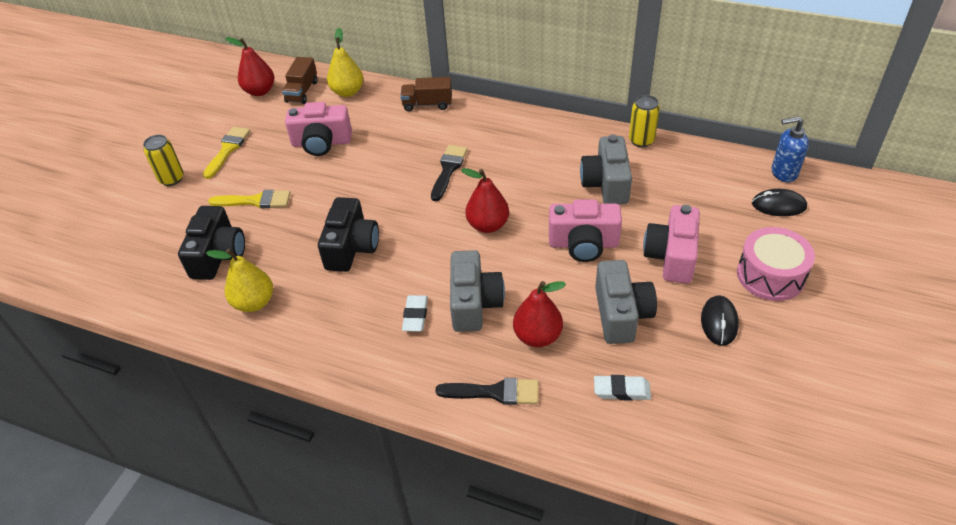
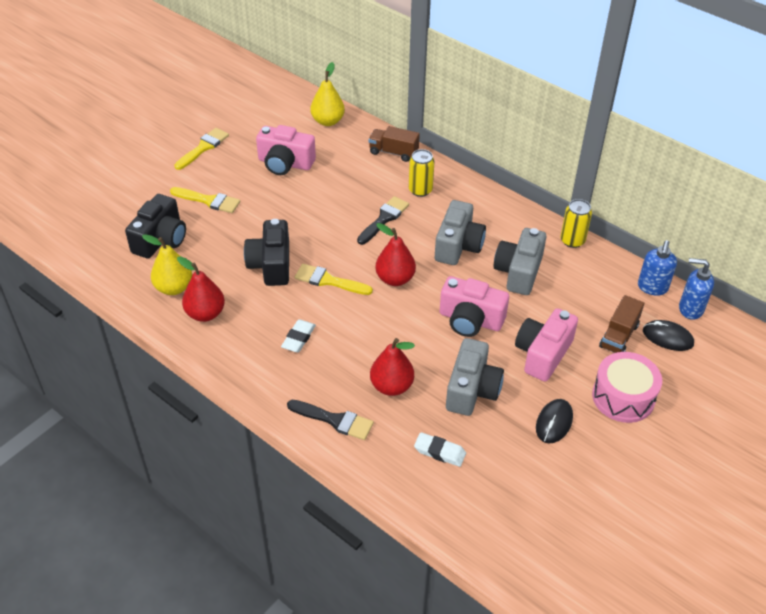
camera: 15 degrees right, 0 degrees up
(171, 179) = (148, 161): yellow can -> yellow can (420, 190)
(260, 91) = (252, 100): red pear -> red pear (205, 314)
(302, 91) = (288, 110): brown truck -> brown truck (619, 336)
(351, 248) = (271, 265): black camera -> black camera turned 150 degrees clockwise
(420, 246) = (329, 281): none -> yellow brush
(474, 303) = (352, 343): grey camera -> grey camera (458, 246)
(738, 163) = (652, 287): none -> blue soap dispenser

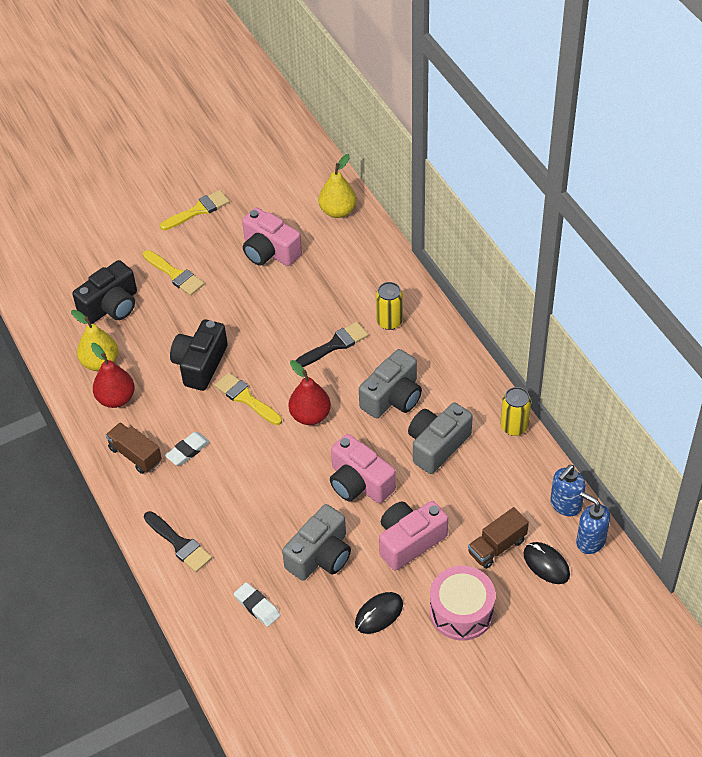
camera: 25 degrees right, 5 degrees up
(391, 386) = (248, 527): red pear -> none
(393, 152) = (386, 268): brown truck -> brown truck (135, 455)

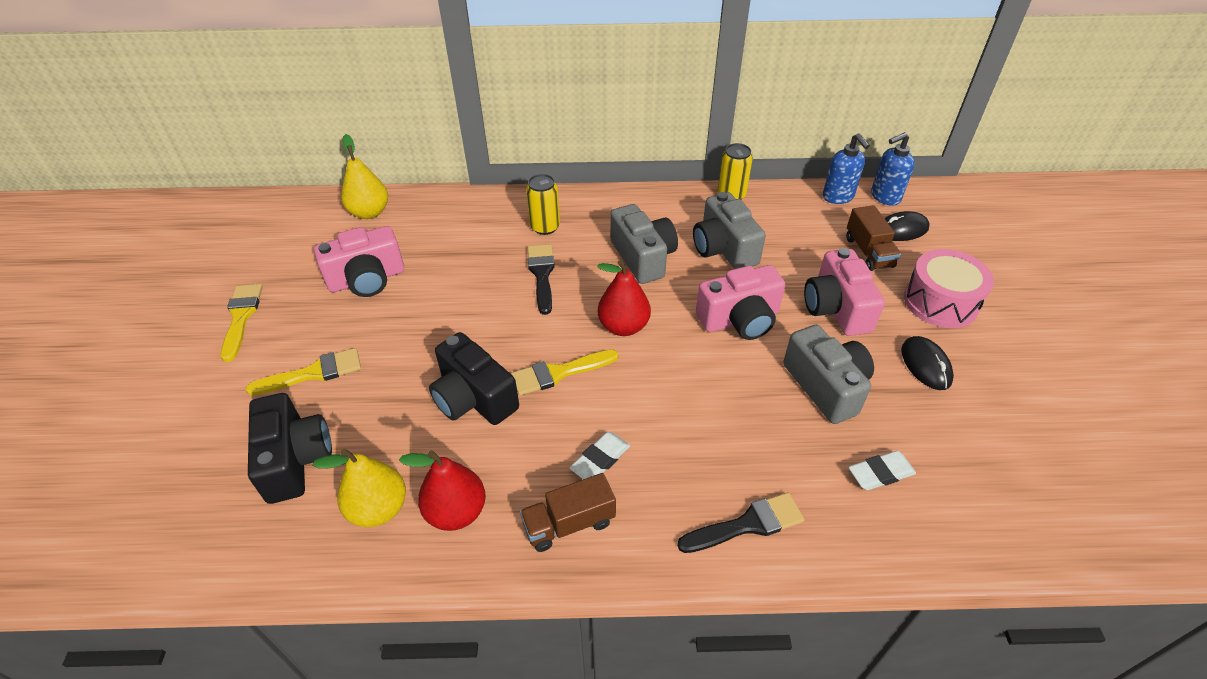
camera: 65 degrees left, 5 degrees down
(188, 451) = (600, 460): white eraser -> white eraser turned 60 degrees clockwise

